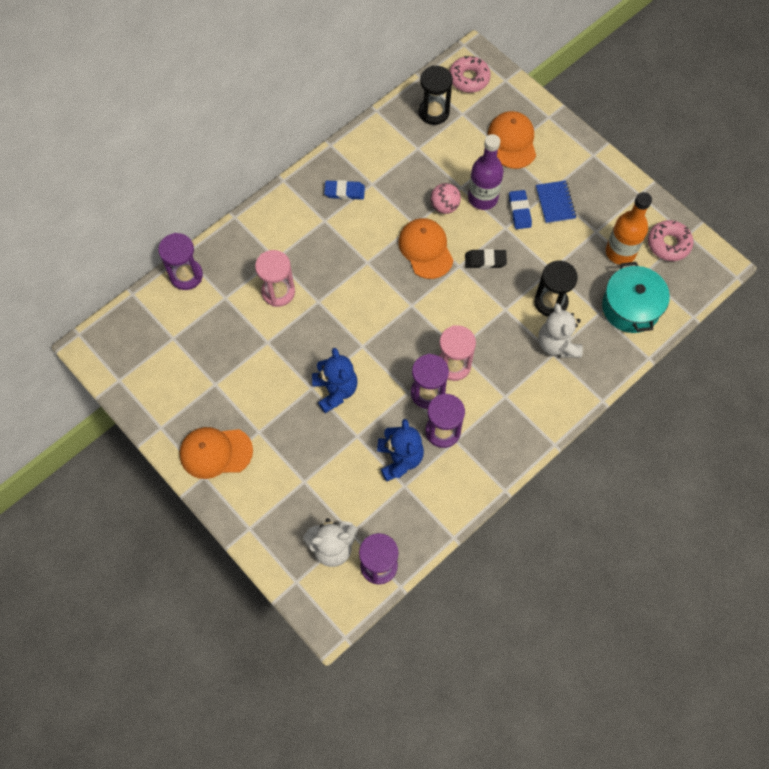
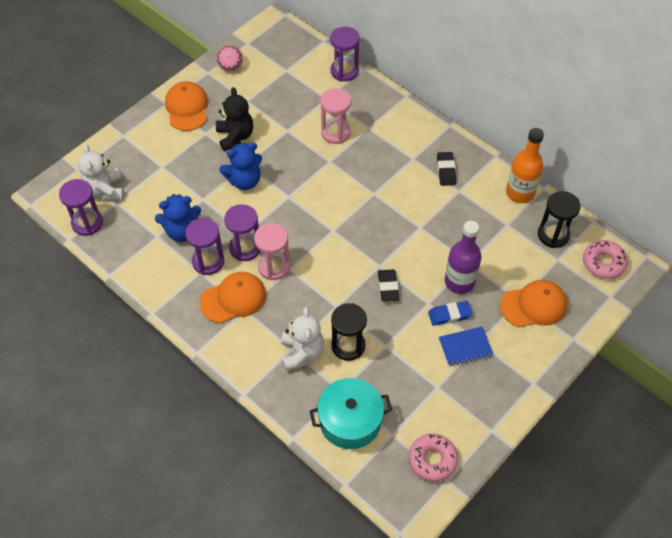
camera: 85 degrees right, 10 degrees down
(269, 398) = (235, 136): none -> black teddy bear
(344, 192) = (446, 170): blue eraser -> black eraser
(425, 249) = (393, 237): orange cap -> orange cap (233, 299)
(444, 206) = (444, 250): pink ball -> pink ball (231, 67)
(557, 344) = (302, 352): white teddy bear -> white teddy bear turned 105 degrees clockwise
(620, 252) = (415, 410): orange bottle -> orange bottle (520, 193)

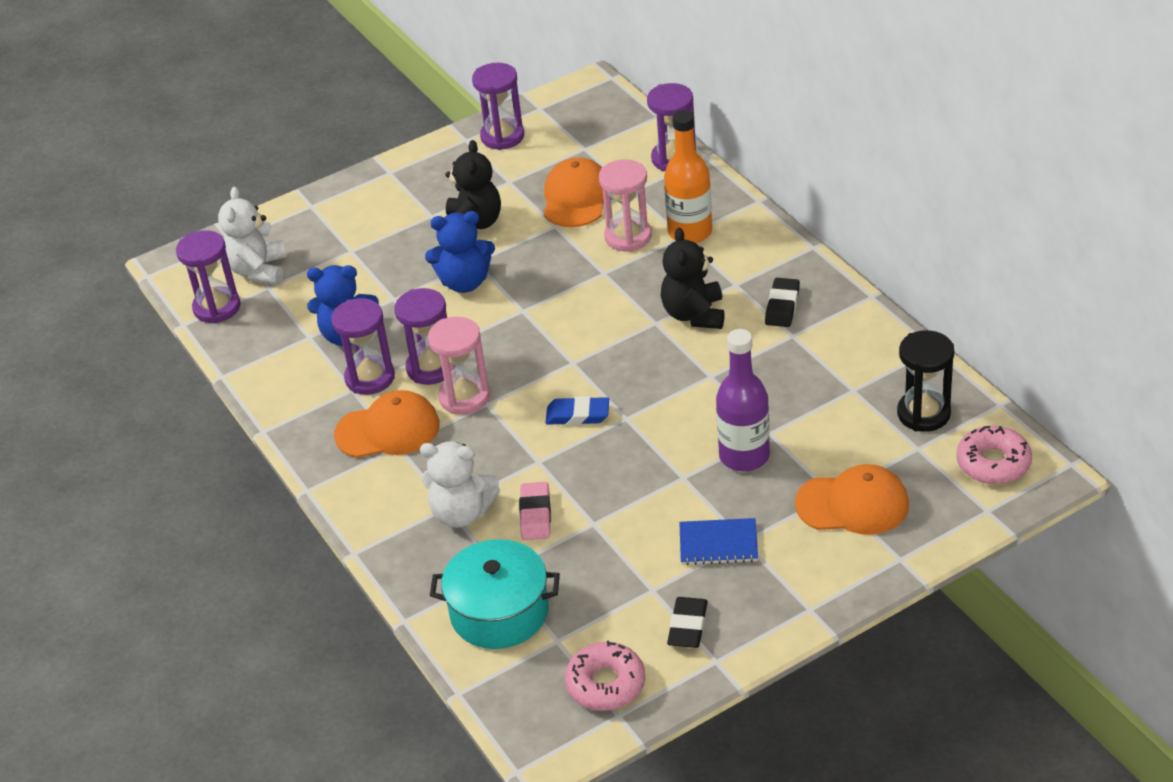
camera: 20 degrees right, 15 degrees down
(187, 108) = (417, 181): orange cap -> orange cap (576, 197)
(231, 67) = (502, 137): pink ball -> purple hourglass
(302, 352) = (462, 513): white teddy bear -> white teddy bear turned 90 degrees clockwise
(348, 346) = (535, 515): black hourglass -> pink eraser
(388, 287) = (628, 447): black eraser -> black eraser (687, 626)
(395, 184) = (694, 314): none -> black teddy bear
(449, 315) = (710, 497): blue eraser -> blue eraser (578, 415)
(520, 193) = (891, 350): orange bottle -> orange bottle (690, 232)

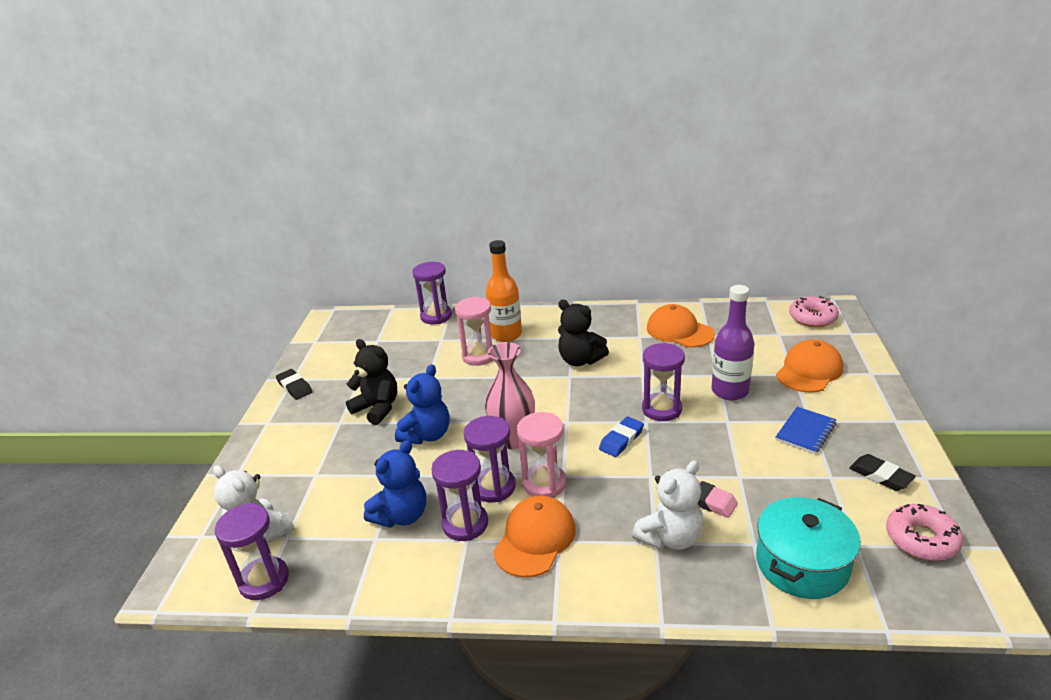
camera: 55 degrees left, 10 degrees down
(502, 137) = (315, 364): purple hourglass -> purple hourglass (661, 409)
(509, 342) = (513, 440): none -> pink vase
(576, 197) = (415, 360): orange cap -> orange cap (679, 331)
(782, 306) = (611, 330): black eraser -> black eraser (294, 387)
(923, 414) = (751, 322): black hourglass -> none

